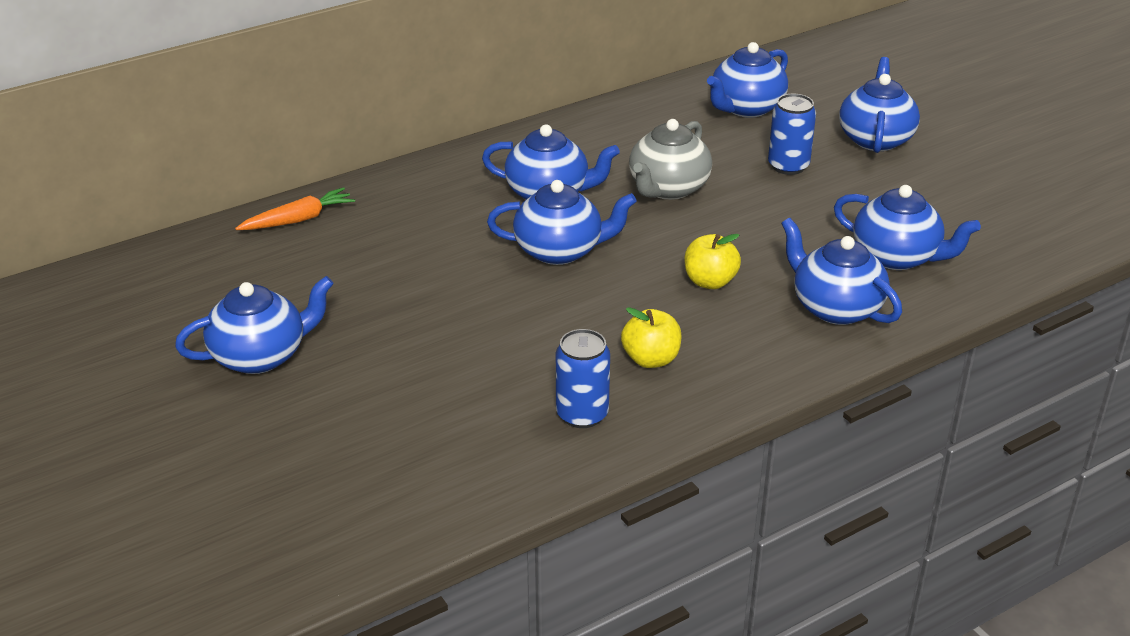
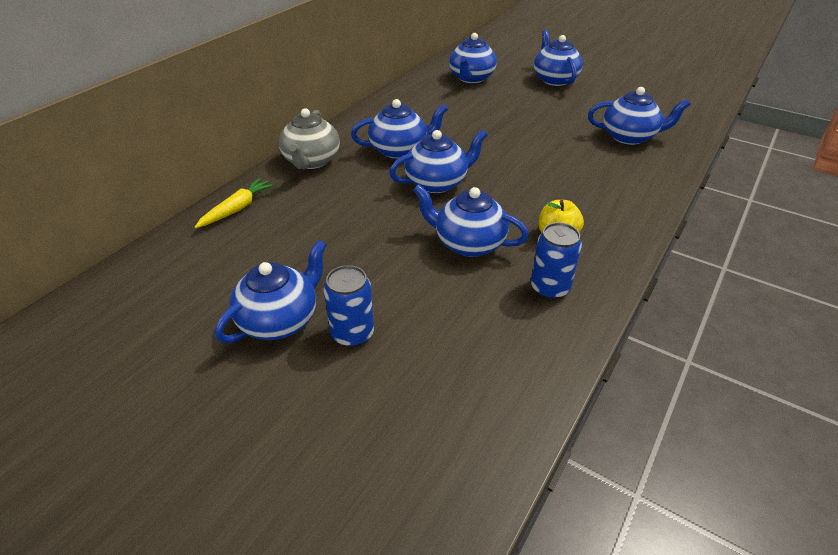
camera: 25 degrees left, 5 degrees up
(298, 219) = (237, 209): orange carrot -> yellow carrot
(668, 188) = (469, 130): grey teapot -> grey teapot (311, 161)
(710, 281) = (545, 177): yellow apple -> none
(788, 166) = (524, 103): blue can -> blue can (352, 333)
(835, 307) = (628, 173): blue teapot -> blue teapot (468, 243)

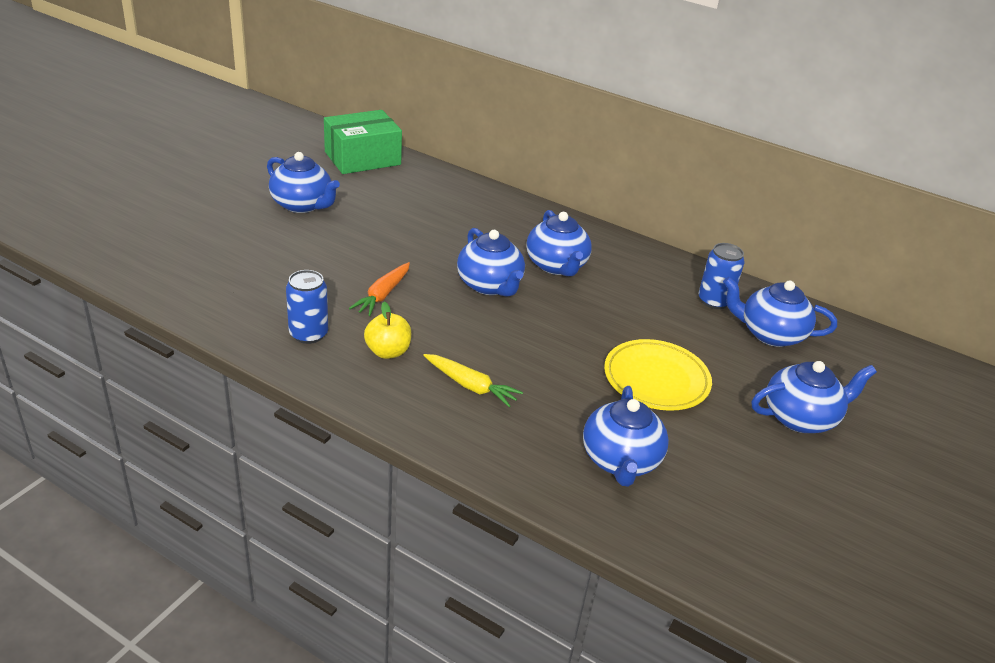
camera: 85 degrees right, 5 degrees down
(156, 276) = (362, 158): none -> green box
(237, 209) = (446, 183): yellow carrot -> yellow carrot (470, 386)
(311, 161) = (528, 215): grey teapot -> none
(352, 333) = (279, 233): blue can -> blue can (714, 301)
(468, 243) = (383, 295): blue teapot -> orange carrot
(538, 119) = (656, 379): none -> yellow plate

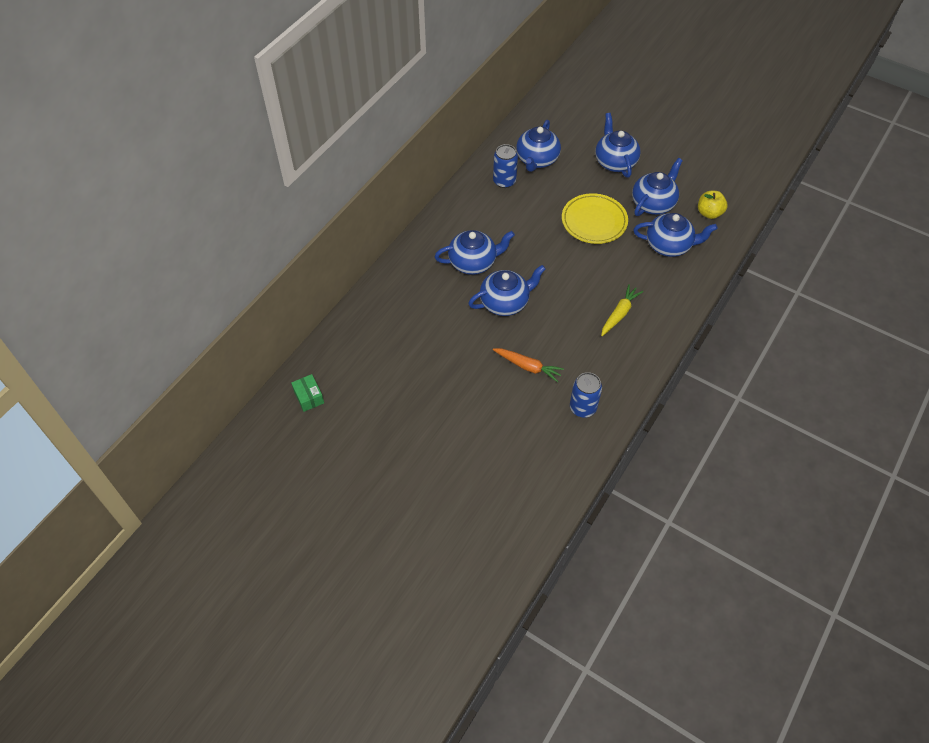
camera: 85 degrees left, 20 degrees up
(302, 205) = (401, 434): blue teapot -> blue teapot (653, 203)
(362, 158) = (308, 397): green box -> green box, size x0.46
(388, 352) = (593, 359): yellow apple -> yellow apple (709, 213)

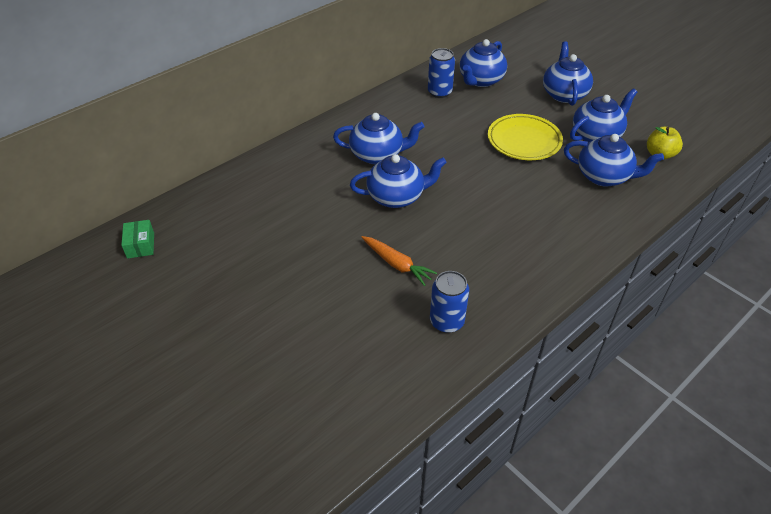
camera: 15 degrees right, 10 degrees down
(619, 314) = (525, 232): yellow carrot -> none

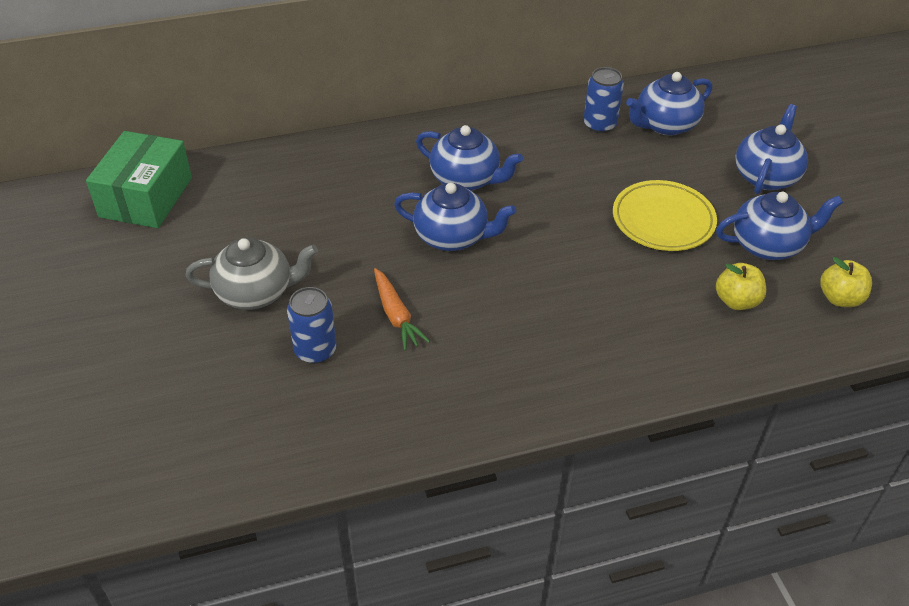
camera: 25 degrees right, 0 degrees up
(140, 245) = (146, 197): green box -> green box, size x2.15
(282, 285) = (256, 292): none -> grey teapot
(446, 321) = (405, 401): blue can -> blue can (315, 350)
(604, 176) = (736, 301): blue teapot -> yellow apple

